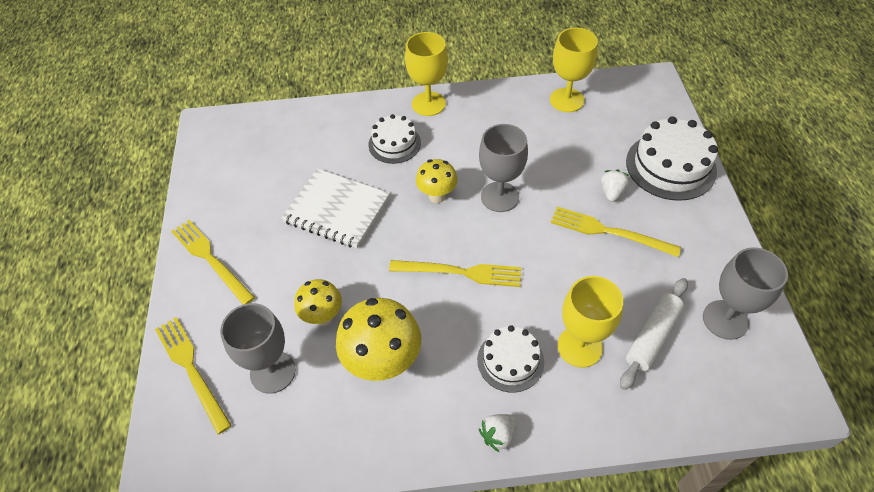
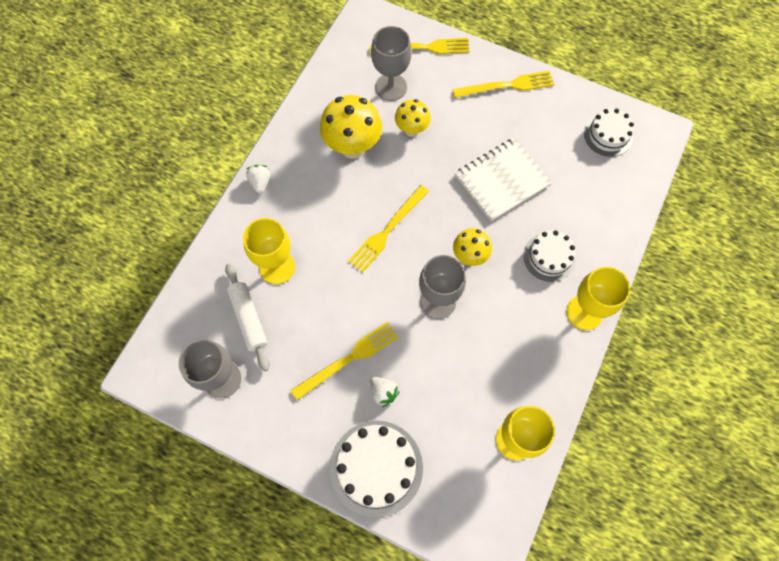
camera: 120 degrees right, 15 degrees up
(510, 361) = (299, 219): white cake -> white cake (608, 135)

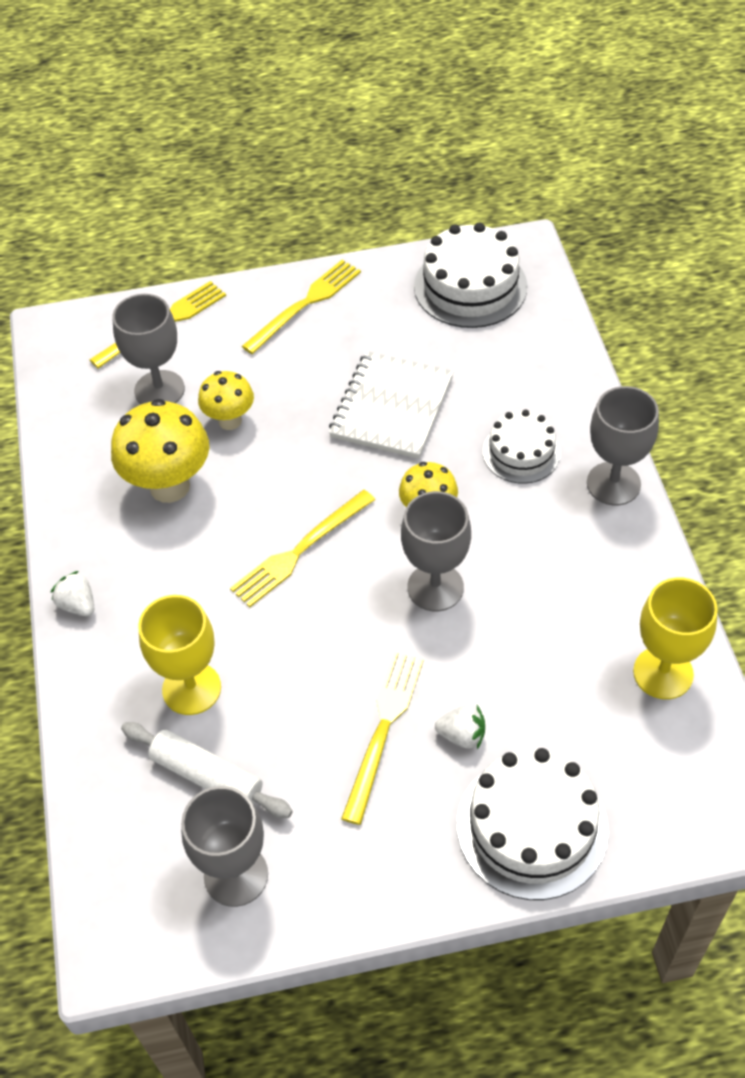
camera: 35 degrees left, 15 degrees down
(387, 230) = (300, 550): yellow fork -> yellow fork turned 45 degrees clockwise
(584, 312) = (613, 483): yellow goblet -> grey goblet
(608, 135) = (470, 286): white cake -> white cake, size x1.60

